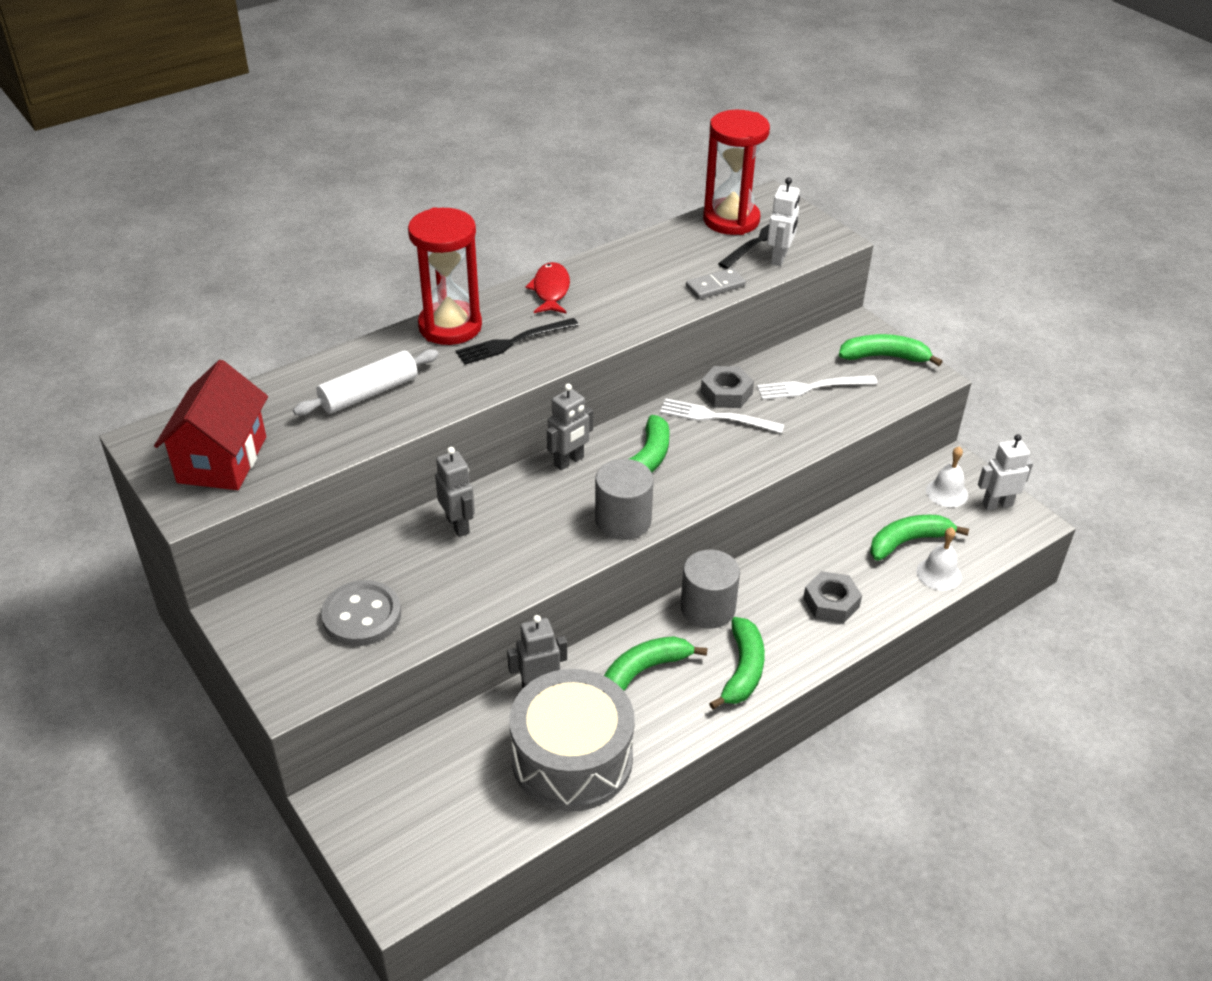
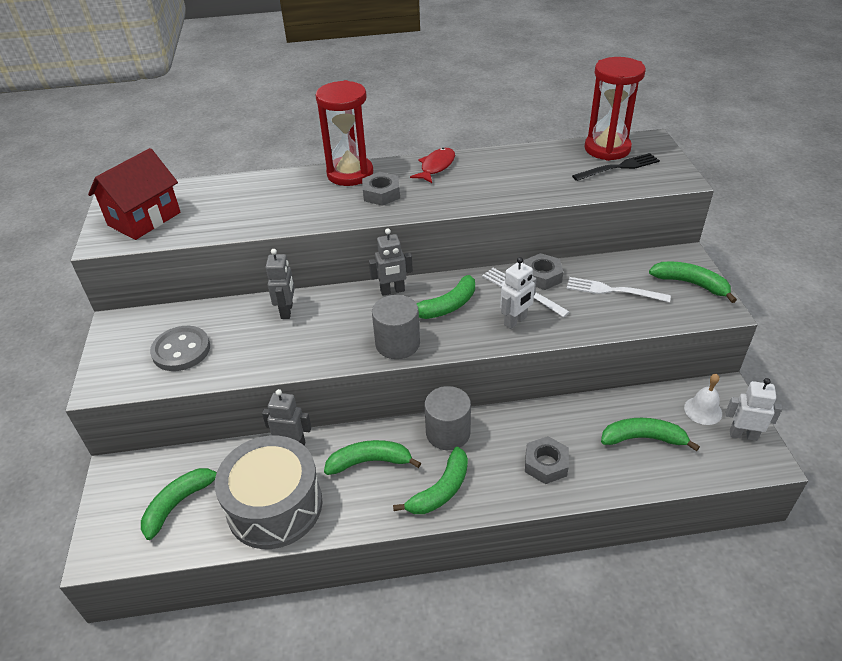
camera: 30 degrees right, 0 degrees up
(369, 393) = (263, 202): white rolling pin -> none
(454, 802) = (179, 503): none -> green banana
(512, 342) = (381, 194): black fork -> grey nut
(715, 286) = (558, 191): grey domino -> none
(779, 258) = (625, 183): white robot -> white robot (515, 321)
(939, 574) = (653, 474): white bell -> none

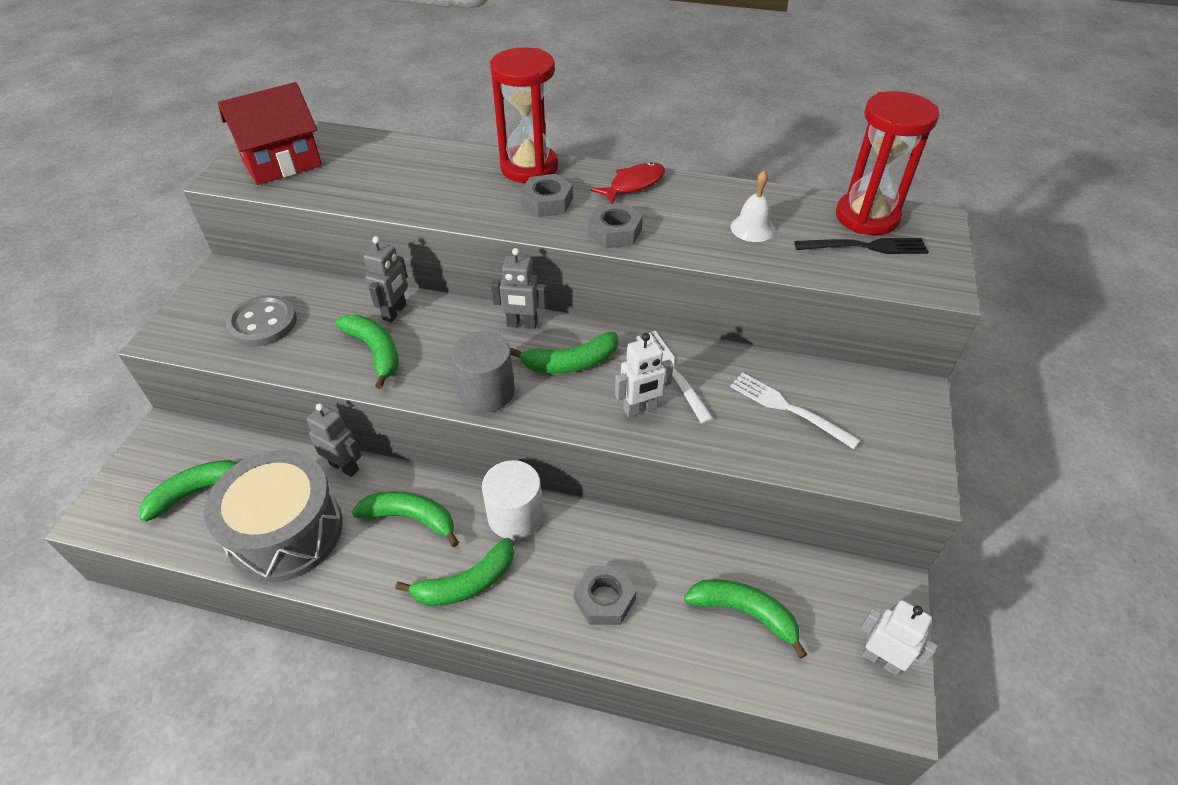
camera: 20 degrees right, 5 degrees up
(448, 433) = (515, 516): grey cylinder -> white cylinder
(542, 276) = (709, 361): grey nut -> grey nut (615, 232)
(691, 284) = (899, 433): green banana -> green banana (375, 352)
(703, 410) = (845, 605): white bell -> white bell (752, 228)

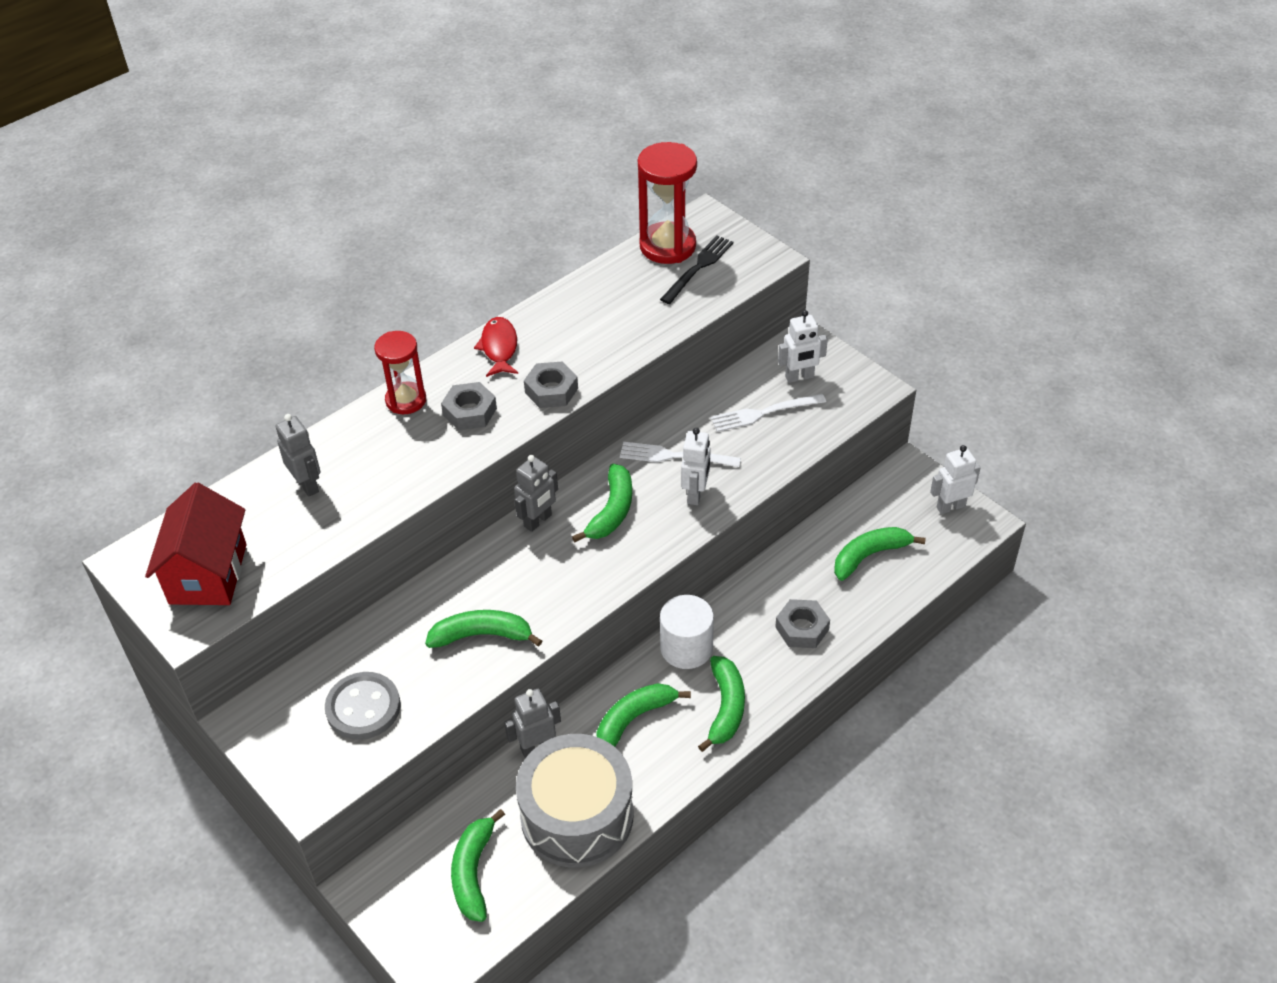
camera: 55 degrees left, 0 degrees up
(395, 312) = (440, 602): grey robot -> grey robot (307, 485)
(487, 391) = (597, 578): grey cylinder -> none
(529, 167) = (406, 400): red hourglass -> red hourglass, size x0.65
(752, 228) = (622, 312): white bell -> none
(863, 412) = (799, 377): none -> white robot

